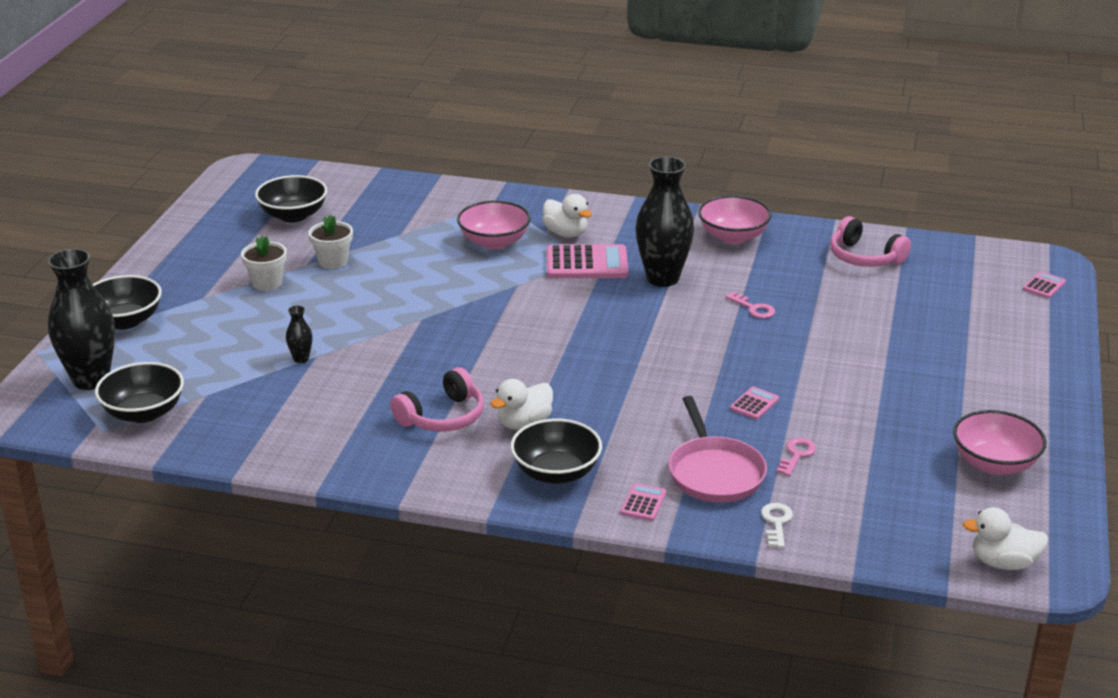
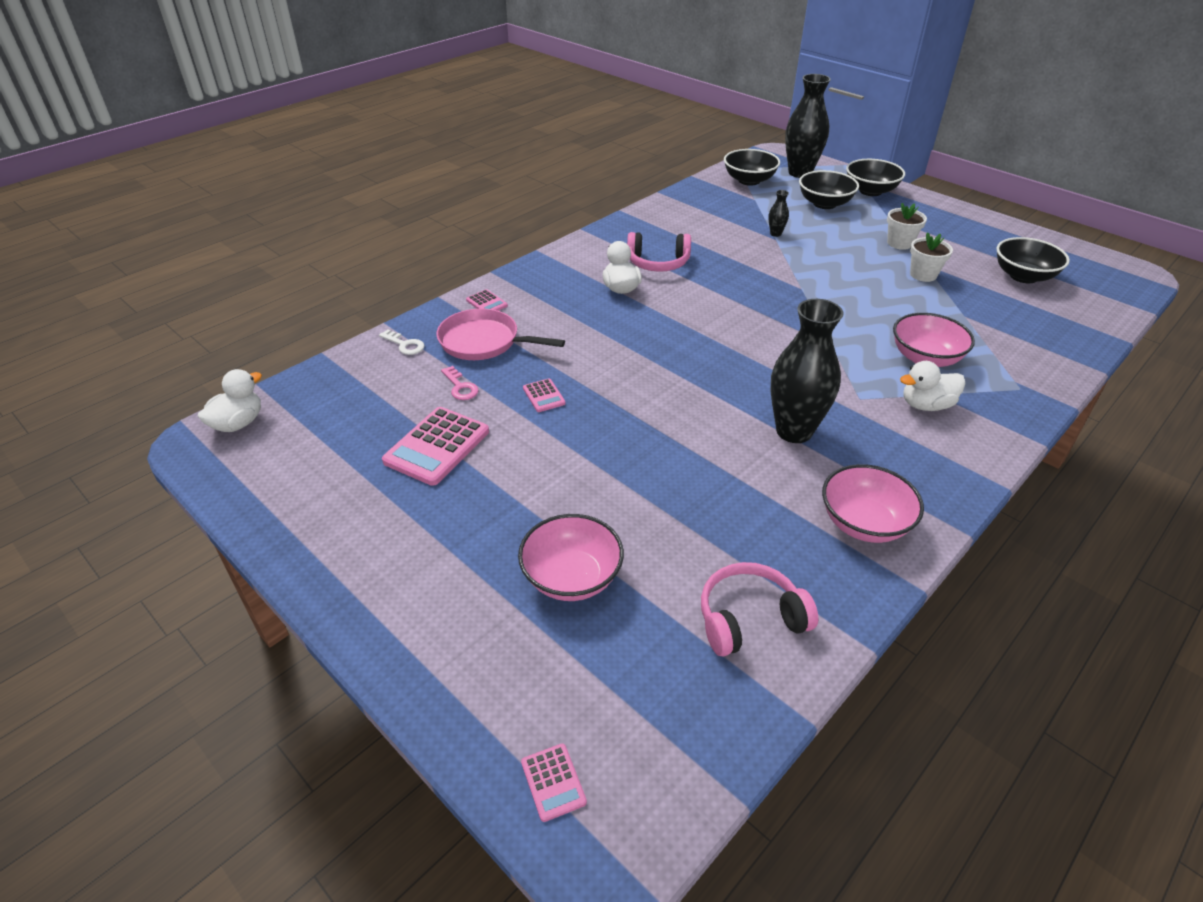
camera: 120 degrees right, 10 degrees up
(442, 417) = (658, 263): pink headphones -> pink headphones turned 75 degrees counterclockwise
(556, 473) = (553, 283): black bowl -> black bowl (824, 204)
(586, 263) = (852, 396): pink calculator -> pink calculator (437, 446)
(754, 308) = (694, 466): pink key -> none
(994, 464) = (326, 489): pink bowl -> pink bowl (572, 577)

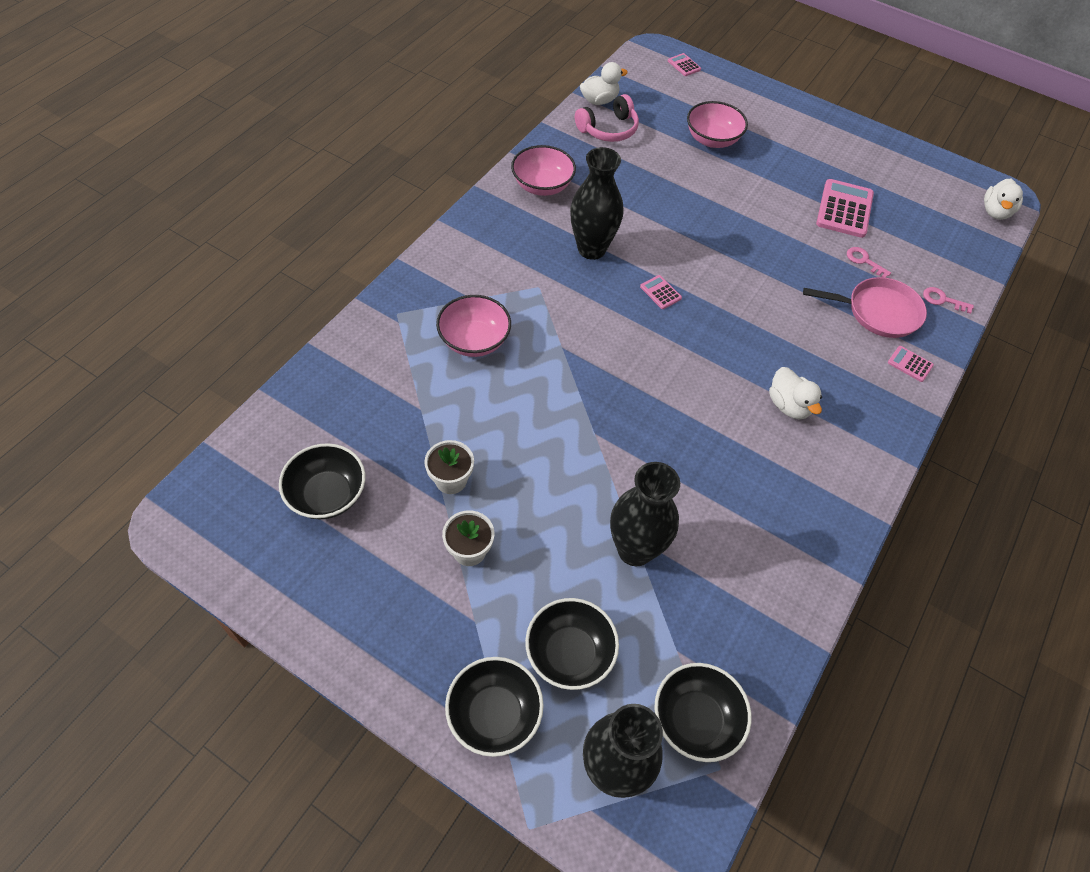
camera: 165 degrees right, 15 degrees up
(405, 345) = (942, 300): white key -> pink key
(544, 396) = (794, 260): pink calculator -> pink calculator (660, 292)
(658, 263) = (765, 459): pink headphones -> none
(775, 234) = (635, 550): black vase -> black vase, size x2.36
(926, 405) = (484, 285): white duck -> white duck (599, 100)

